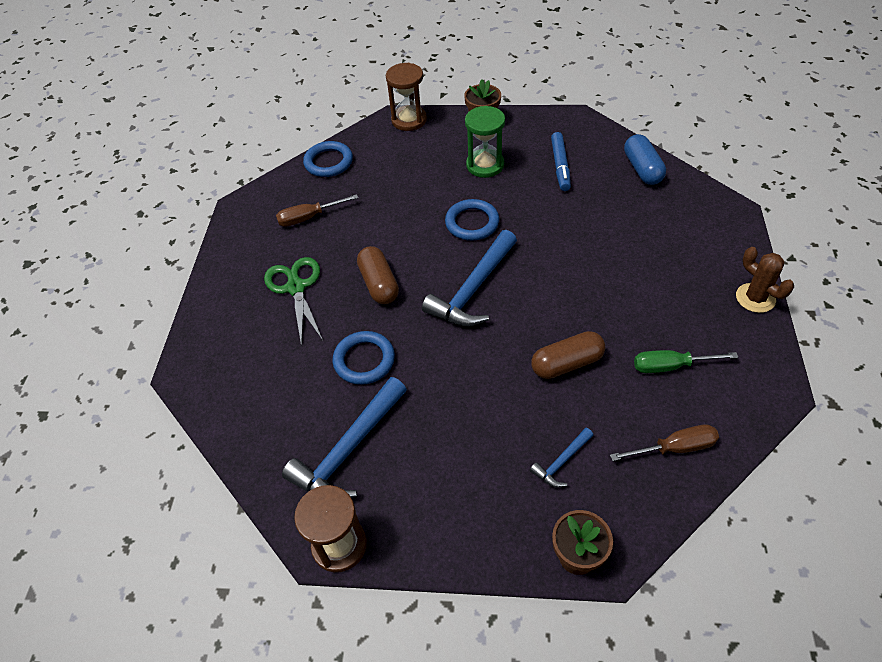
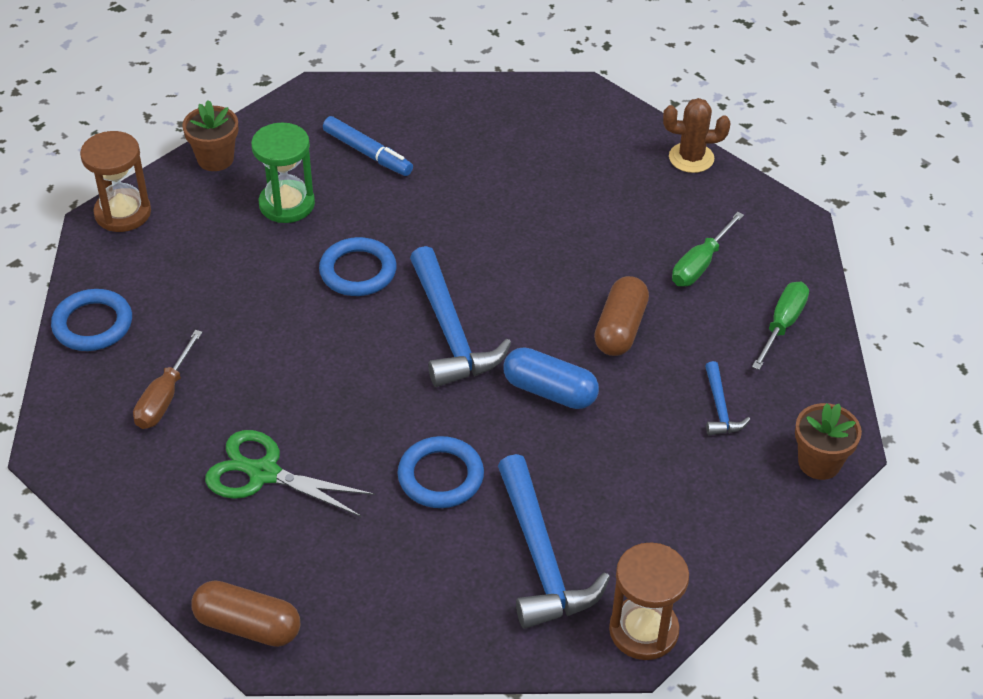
camera: 55 degrees left, 5 degrees down
(379, 284) = (349, 400): brown capsule -> brown capsule (247, 626)
(642, 169) = (451, 104): blue capsule -> blue capsule (550, 391)
(675, 448) = (782, 325): brown screwdriver -> green screwdriver

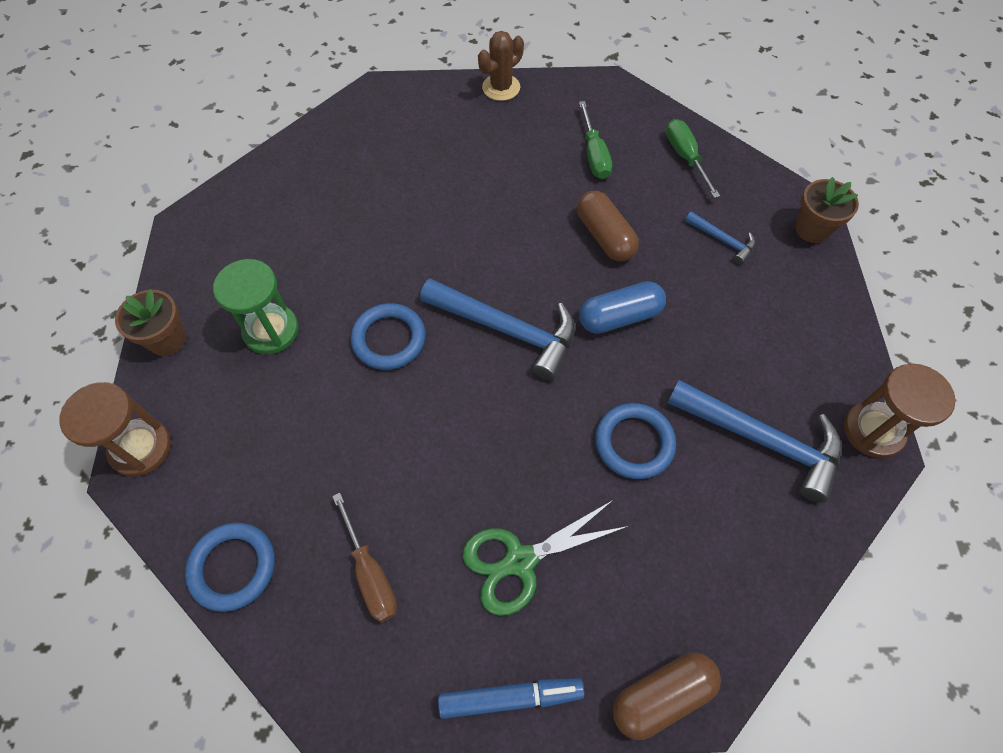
camera: 45 degrees left, 15 degrees up
(367, 153) = (284, 243): blue marker -> blue marker (510, 697)

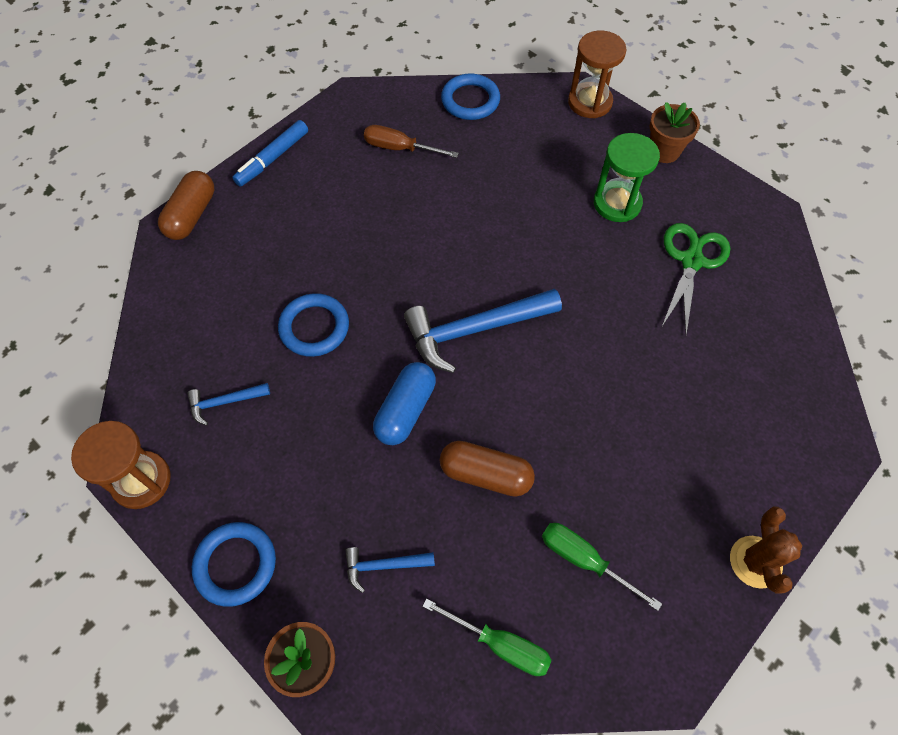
camera: 135 degrees right, 0 degrees up
(389, 339) = (542, 258): blue ring -> blue ring (235, 564)
(520, 561) = (325, 213): green scissors -> green scissors (691, 261)
(762, 440) = (224, 402): blue hammer -> blue hammer, size x0.49

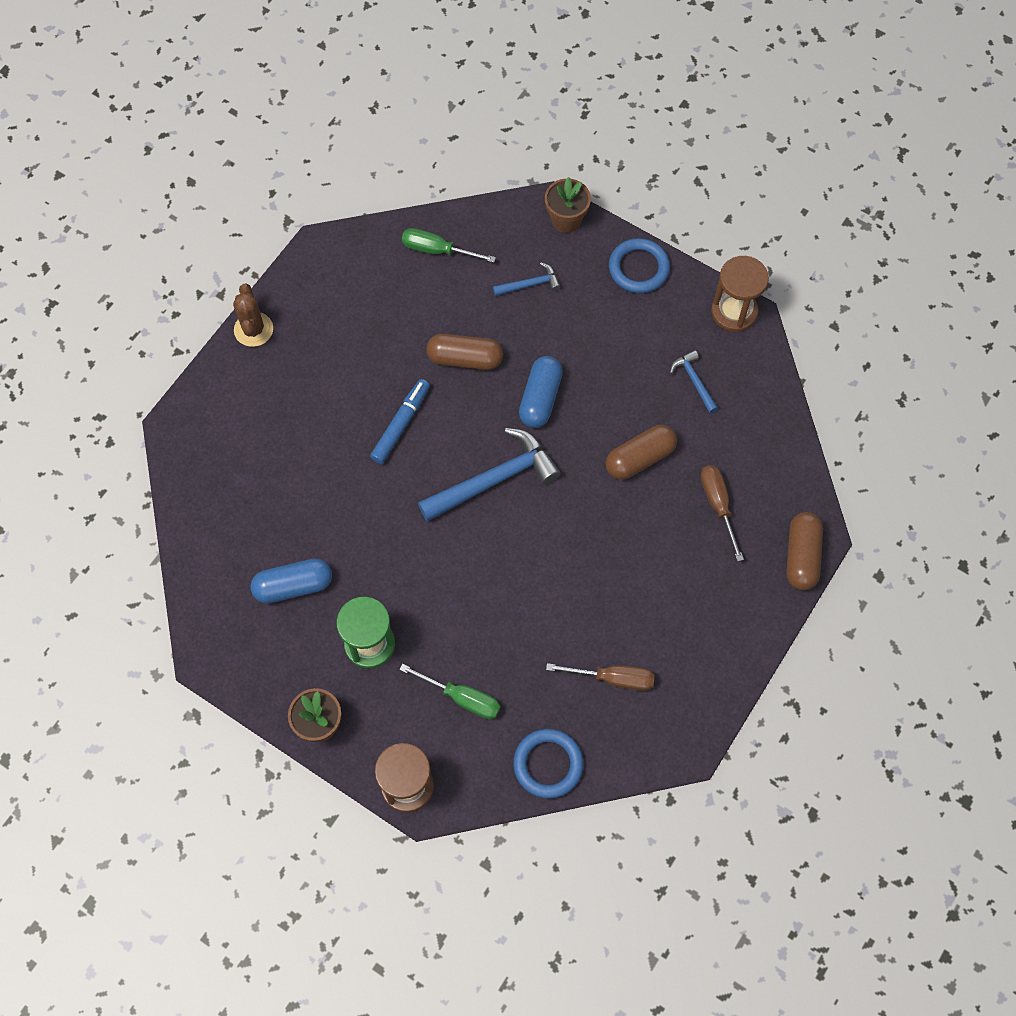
camera: 170 degrees right, 5 degrees up
(224, 402) = (694, 380): blue hammer -> blue hammer turned 90 degrees counterclockwise
(251, 270) = (718, 505): none -> brown screwdriver
(273, 158) = (746, 641): blue marker -> blue marker (401, 424)
(314, 327) = (640, 458): blue ring -> brown capsule
(583, 560) = (382, 311): green screwdriver -> green screwdriver (462, 698)
(691, 261) = (293, 586): green scissors -> blue capsule

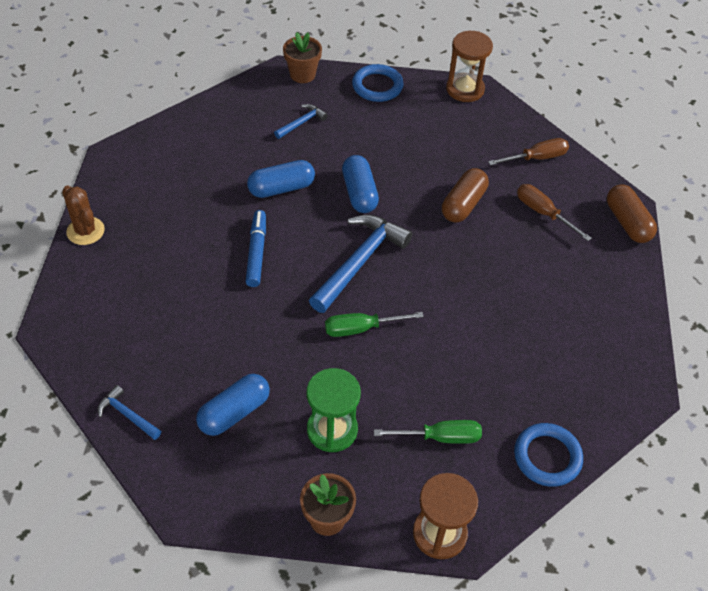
camera: 30 degrees left, 15 degrees down
(437, 250) = (213, 125): green screwdriver -> green screwdriver (361, 328)
(465, 359) = (281, 188): brown capsule -> blue capsule
(613, 678) = (553, 366): brown screwdriver -> brown screwdriver (536, 158)
(694, 380) = (467, 140): blue hammer -> blue hammer (127, 415)

